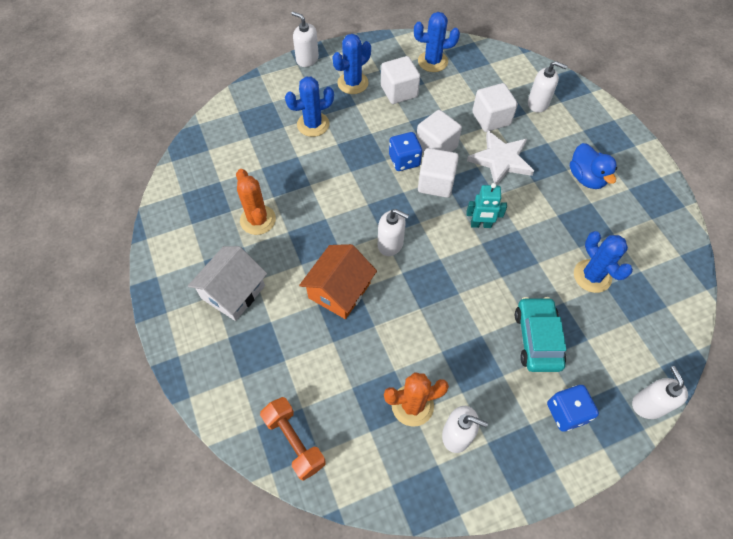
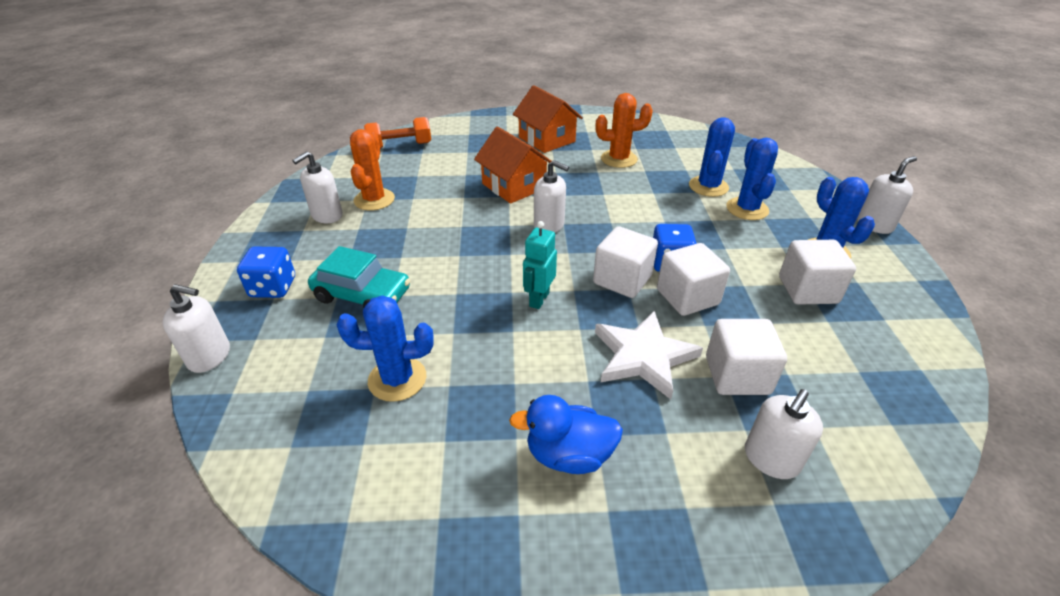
camera: 110 degrees right, 20 degrees down
(233, 292) = (547, 139): white house -> orange house
(390, 244) = (549, 225): white soap dispenser -> white soap dispenser turned 105 degrees counterclockwise
(432, 61) = (885, 345): blue cactus -> blue cactus (708, 186)

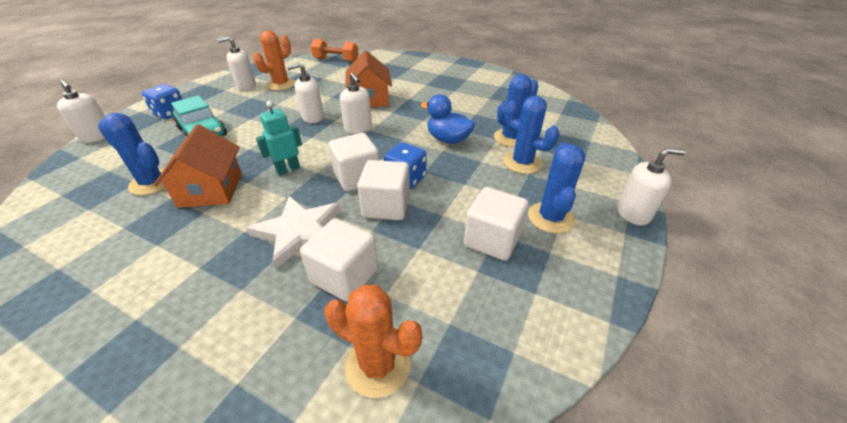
camera: 30 degrees right, 0 degrees up
(547, 139) = (431, 77): orange house -> orange house (211, 189)
(569, 455) = (166, 271): blue duck -> blue duck (448, 139)
(619, 159) = (465, 101): orange cactus -> orange cactus (378, 365)
(747, 209) = (522, 163): blue cactus -> blue cactus turned 75 degrees counterclockwise
(771, 459) = (281, 349): white soap dispenser -> white soap dispenser (312, 117)

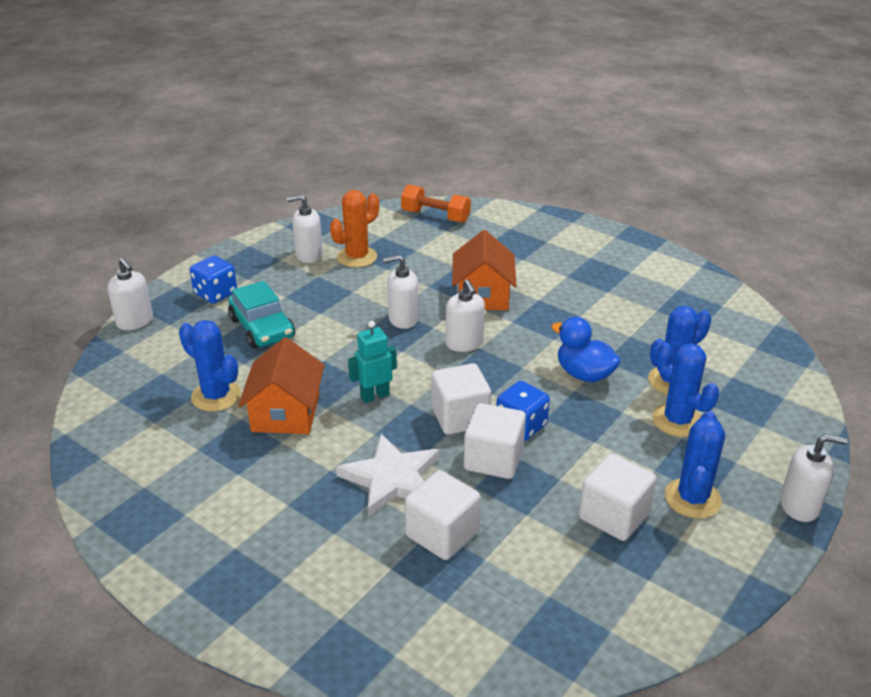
camera: 10 degrees right, 5 degrees down
(378, 365) = (473, 622): orange cactus -> none

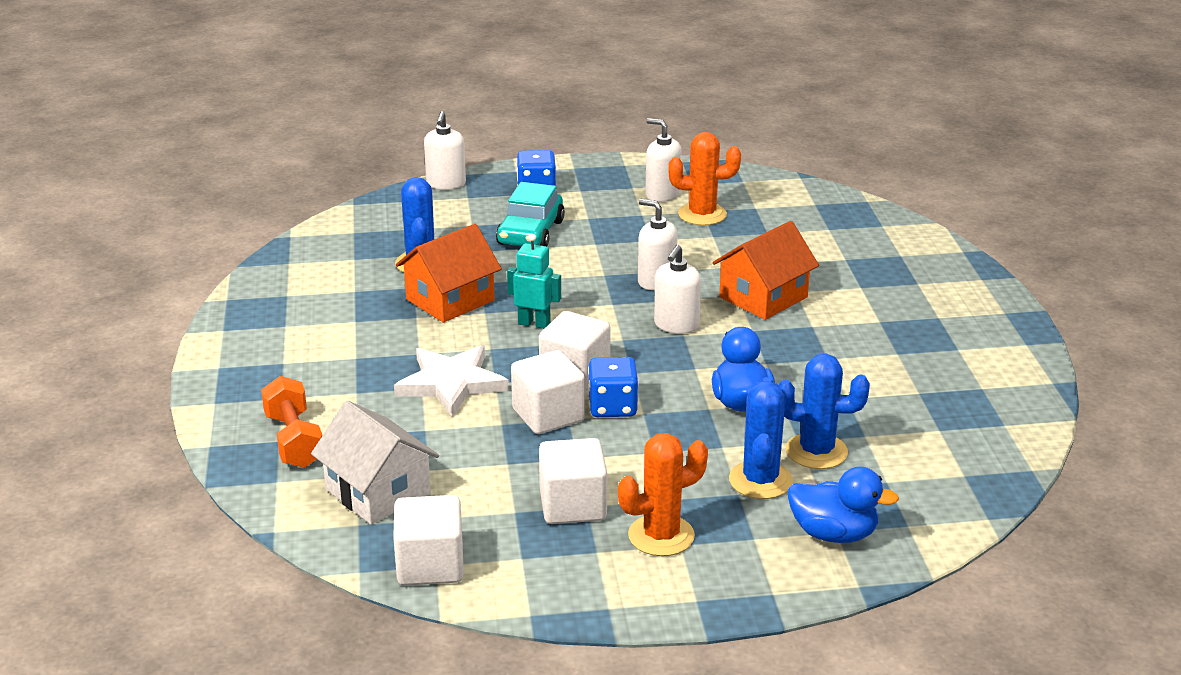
camera: 45 degrees right, 5 degrees down
(435, 216) = (840, 212): orange dumbbell -> orange dumbbell (294, 440)
(442, 534) = (425, 437): white cube -> white cube (430, 565)
(481, 604) = (378, 492): none -> white house
(692, 498) = (661, 536): blue cactus -> orange cactus
(764, 429) = (833, 534): none -> blue duck
(799, 506) = (748, 599): white soap dispenser -> none

